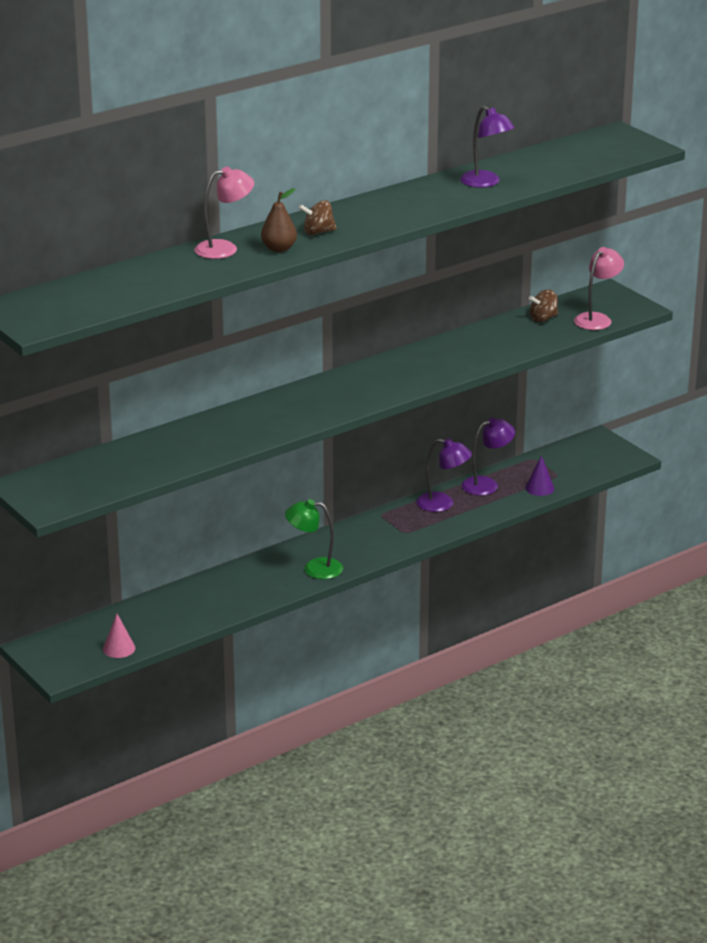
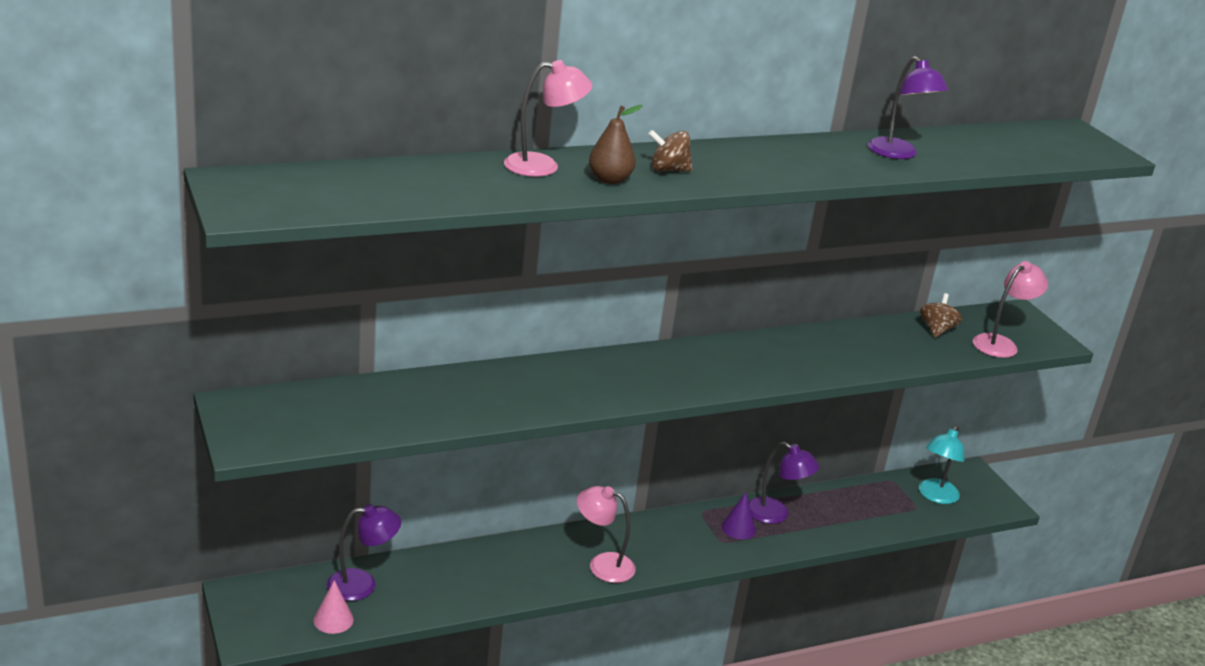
camera: 10 degrees right, 0 degrees up
(314, 568) = (602, 564): green lamp -> pink lamp
(487, 484) = (832, 501): purple lamp -> purple lamp (362, 584)
(539, 488) = (892, 520): purple cone -> purple cone (738, 528)
(543, 318) = (937, 330): brown spinning top -> brown spinning top turned 120 degrees clockwise
(571, 463) = (935, 496): none -> turquoise lamp

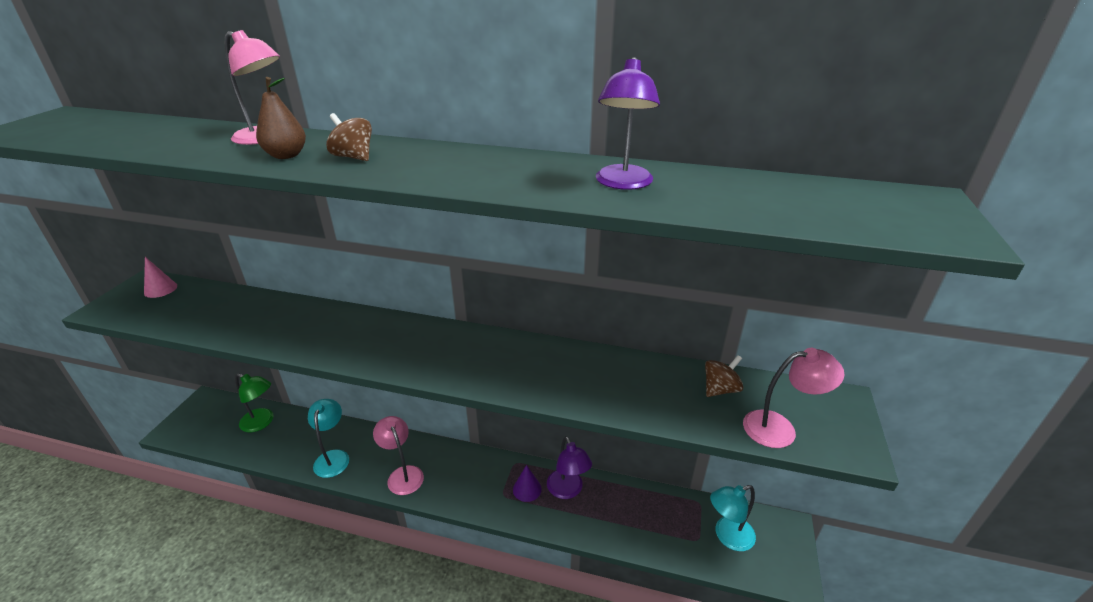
camera: 40 degrees right, 5 degrees up
(333, 620) = (219, 439): pink cone -> pink cone (160, 289)
(362, 584) = (262, 422): purple lamp -> green lamp
(504, 580) = (333, 457): none -> turquoise lamp

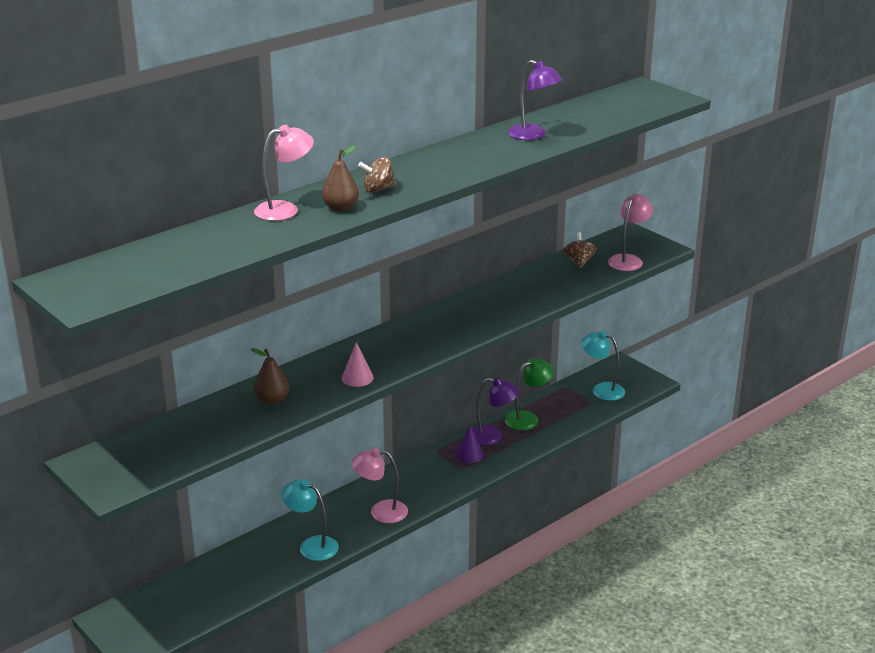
camera: 55 degrees left, 5 degrees down
(160, 289) = (115, 454): pink cone -> pink cone (357, 378)
(262, 422) = (202, 581): green lamp -> green lamp (527, 418)
(275, 321) = (272, 400): none -> brown pear
(727, 536) = (601, 390): turquoise lamp -> turquoise lamp turned 105 degrees clockwise

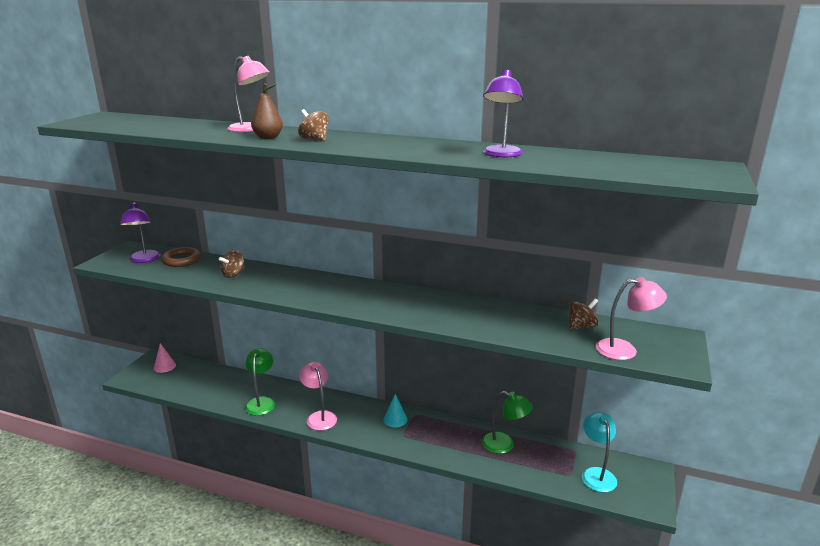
camera: 60 degrees right, 5 degrees down
(181, 429) = (181, 260): none -> brown ring
(272, 400) = (233, 274): brown pear -> brown spinning top
(312, 545) = (261, 402): turquoise lamp -> green lamp
(357, 378) = (285, 291): pink cone -> pink cone (164, 366)
(432, 465) = (395, 419): none -> turquoise cone
(469, 455) = (424, 432): purple cone -> none
(492, 437) = (459, 435): purple lamp -> purple lamp (144, 260)

